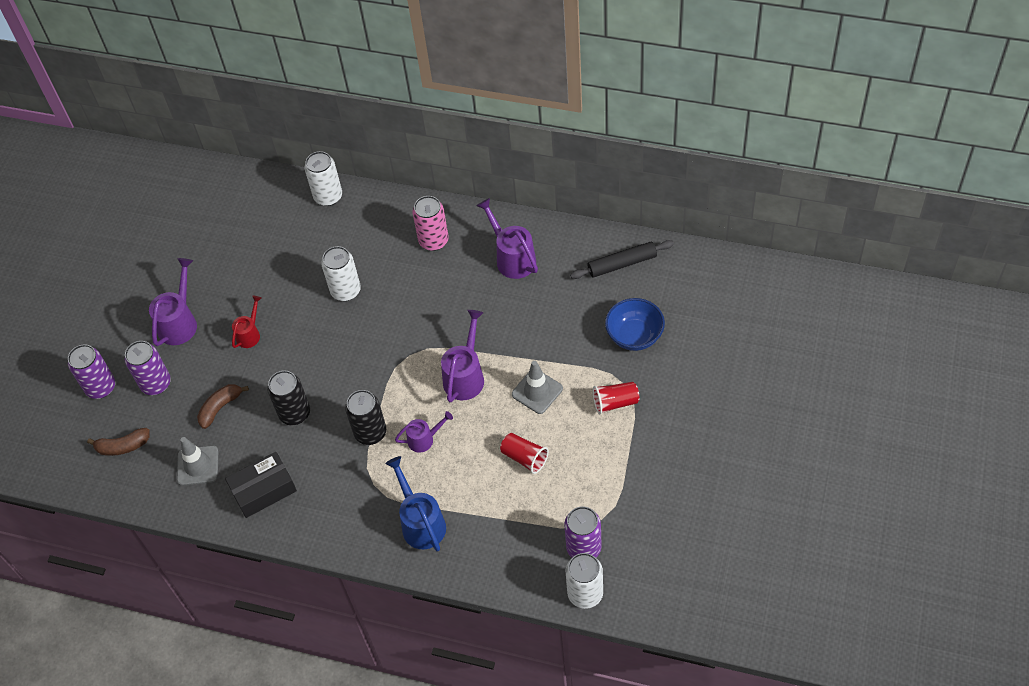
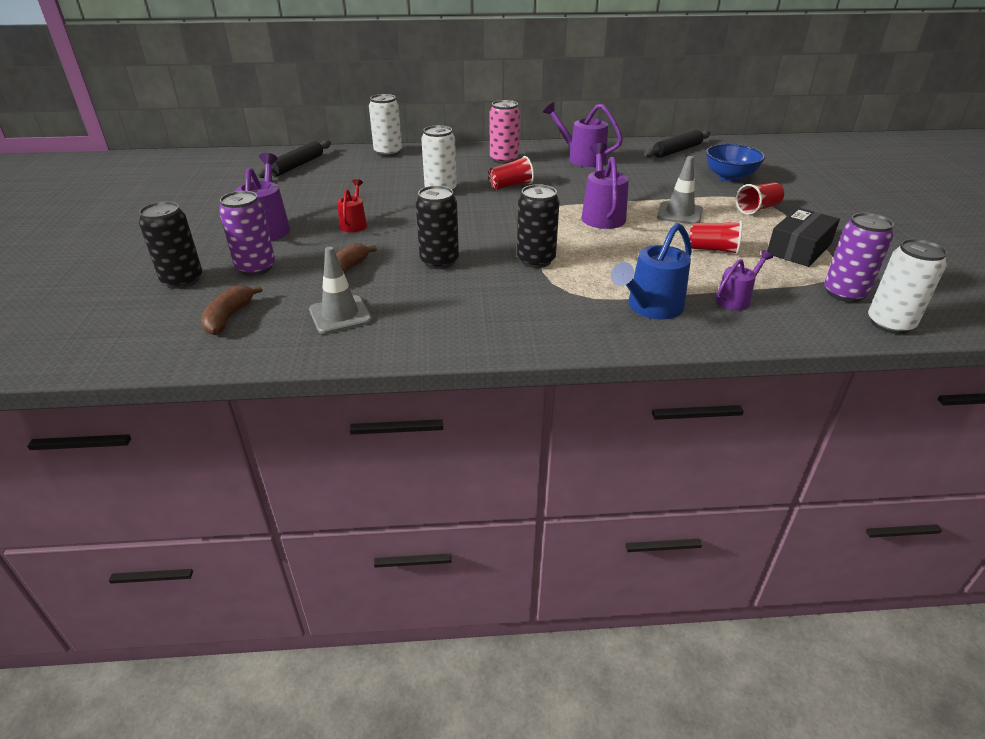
camera: 25 degrees left, 20 degrees down
(101, 387) = (182, 280): purple can -> black can
(123, 446) = (229, 317): brown banana -> brown banana turned 135 degrees clockwise
(234, 206) = (297, 165): none -> black rolling pin
(263, 490) = (439, 318): black box -> black box (799, 249)
(413, 298) = (511, 185): none -> red cup
(420, 522) = (650, 308): blue watering can -> blue watering can turned 90 degrees counterclockwise
(424, 439) = (598, 255): purple watering can -> purple watering can (736, 299)

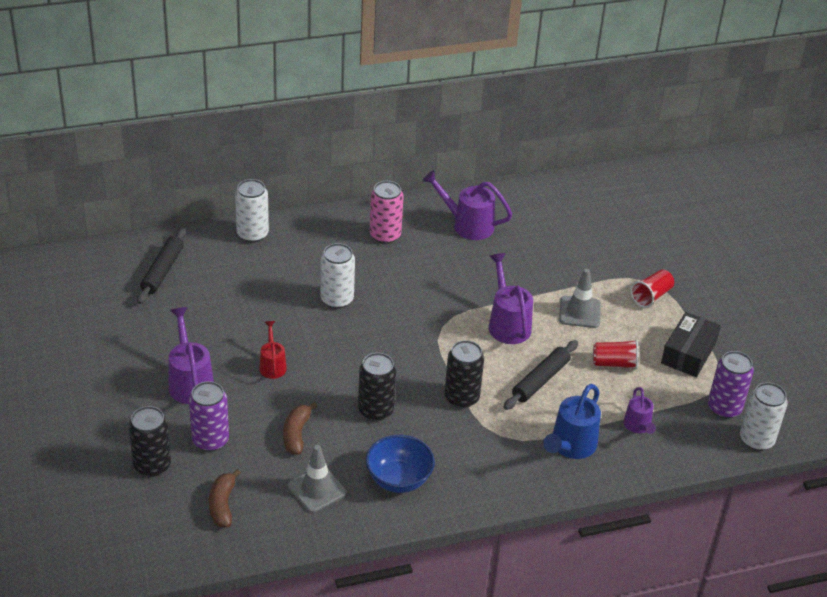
camera: 15 degrees left, 5 degrees up
(511, 185) = (406, 283): red cup -> none
(677, 150) = (564, 199): black rolling pin -> black rolling pin (540, 380)
(729, 177) = (622, 245): blue bowl -> blue bowl (398, 479)
(736, 299) = (638, 426): purple watering can -> purple watering can turned 135 degrees clockwise

